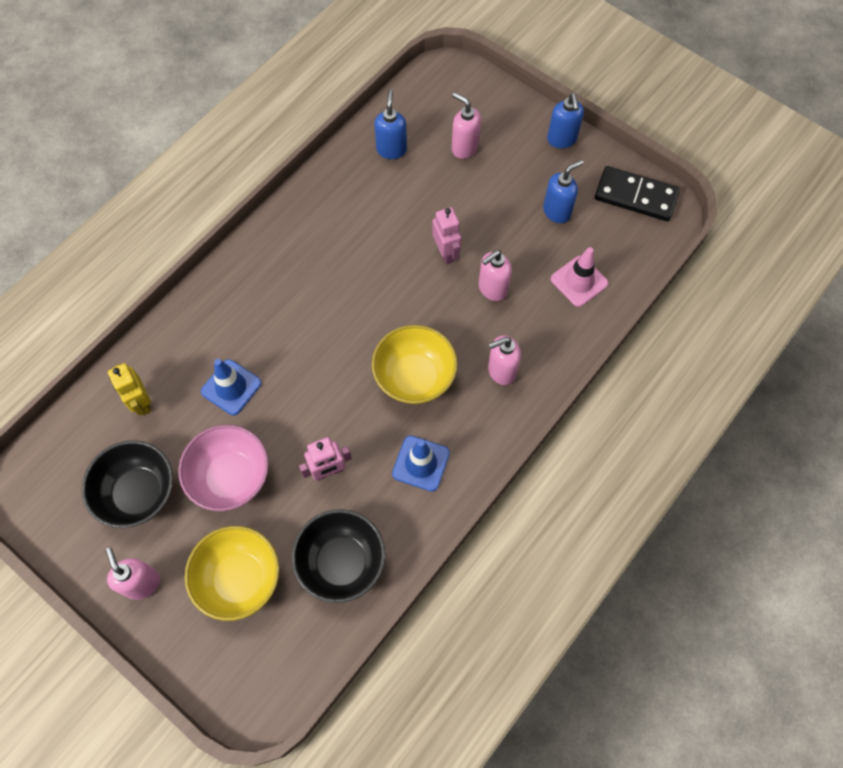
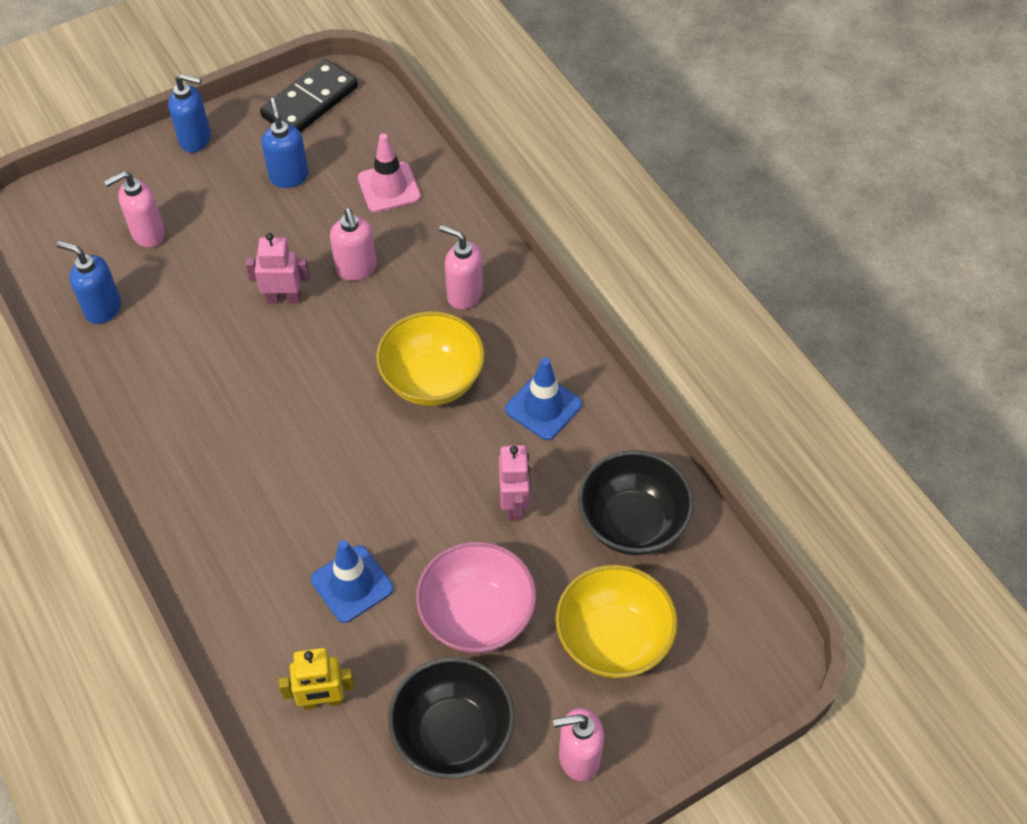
camera: 70 degrees left, 10 degrees down
(501, 371) = (464, 294): pink soap dispenser -> pink soap dispenser turned 120 degrees clockwise

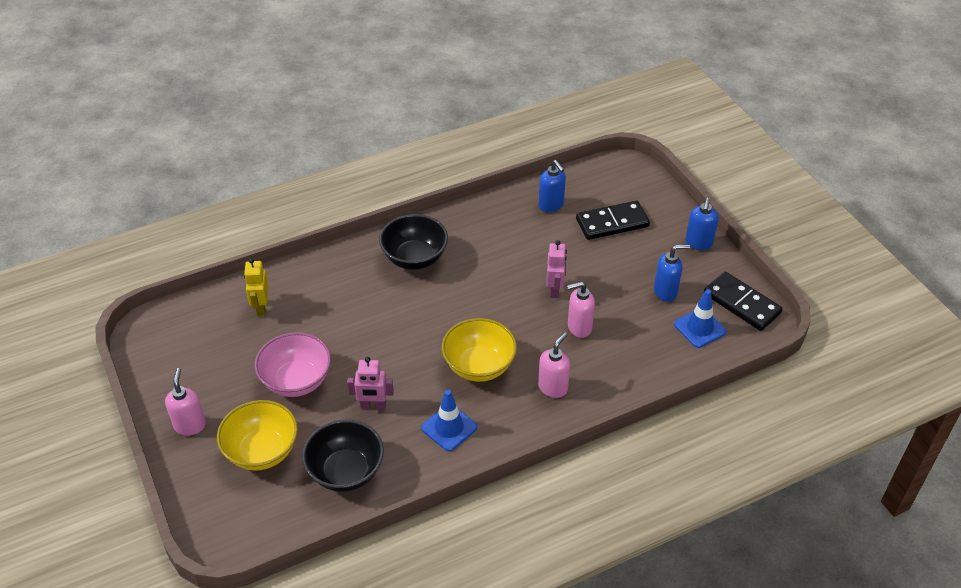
camera: 95 degrees right, 10 degrees down
(102, 309) = (551, 205): blue soap dispenser -> blue soap dispenser turned 120 degrees clockwise
(147, 234) = (612, 223): pink soap dispenser -> black domino
(352, 584) = (332, 321): blue traffic cone -> blue traffic cone (700, 328)
(389, 187) = (656, 347): pink traffic cone -> none
(453, 734) = (223, 365): black bowl -> black bowl (415, 258)

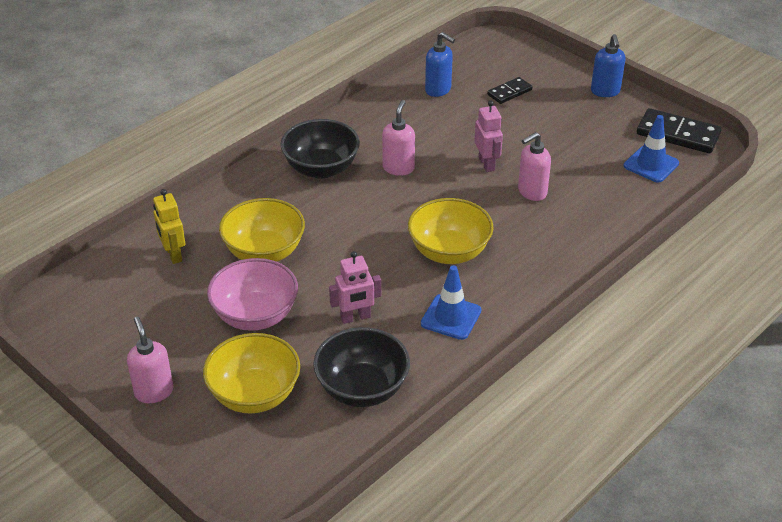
camera: 20 degrees left, 5 degrees down
(331, 325) = (264, 252): none -> yellow bowl
(553, 387) = (537, 252): pink soap dispenser -> pink soap dispenser (398, 168)
(612, 223) = (509, 92): black domino -> black domino, size x0.58
(665, 292) = (599, 141): blue soap dispenser -> none

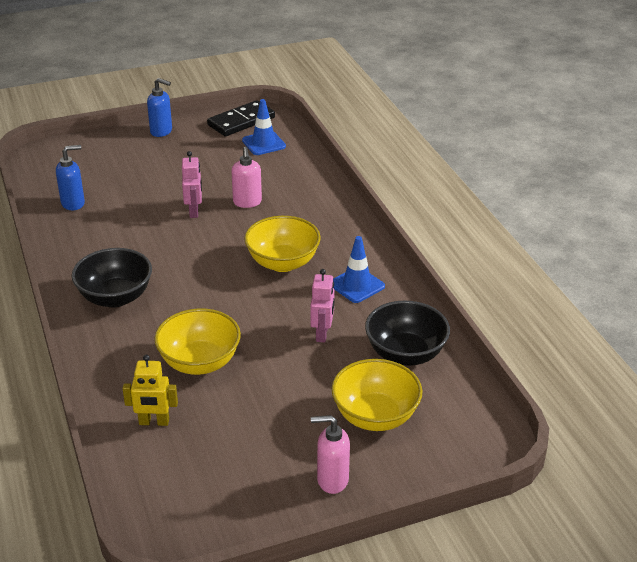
camera: 65 degrees left, 5 degrees down
(255, 316) = (279, 390): pink bowl -> none
(398, 168) = (156, 256): pink soap dispenser -> none
(487, 164) = (194, 211): pink robot -> pink robot turned 75 degrees clockwise
(509, 92) = (115, 171): black domino -> none

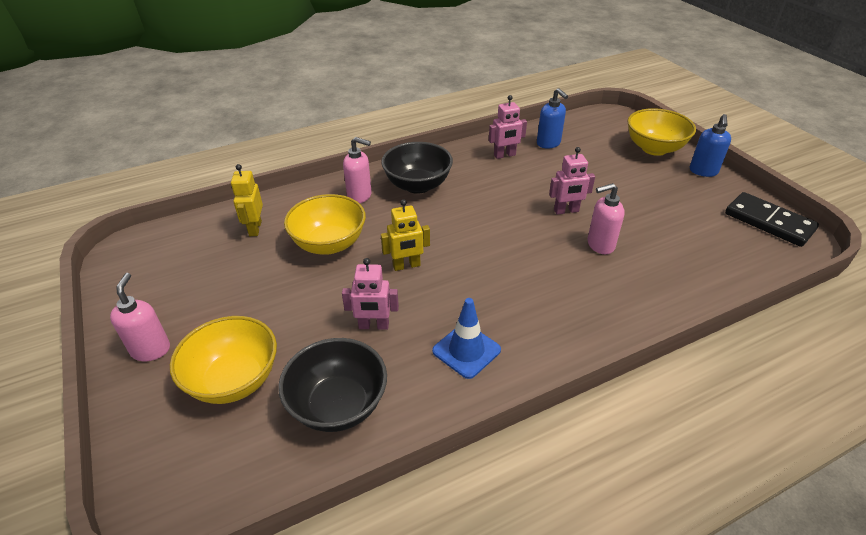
camera: 85 degrees right, 5 degrees up
(83, 234) = (505, 155): none -> pink robot
(120, 340) = (360, 196): none -> pink soap dispenser
(247, 311) = (406, 266): none -> yellow robot
(264, 143) = (732, 244): blue traffic cone -> none
(283, 263) = (495, 283): yellow bowl -> yellow bowl (654, 148)

